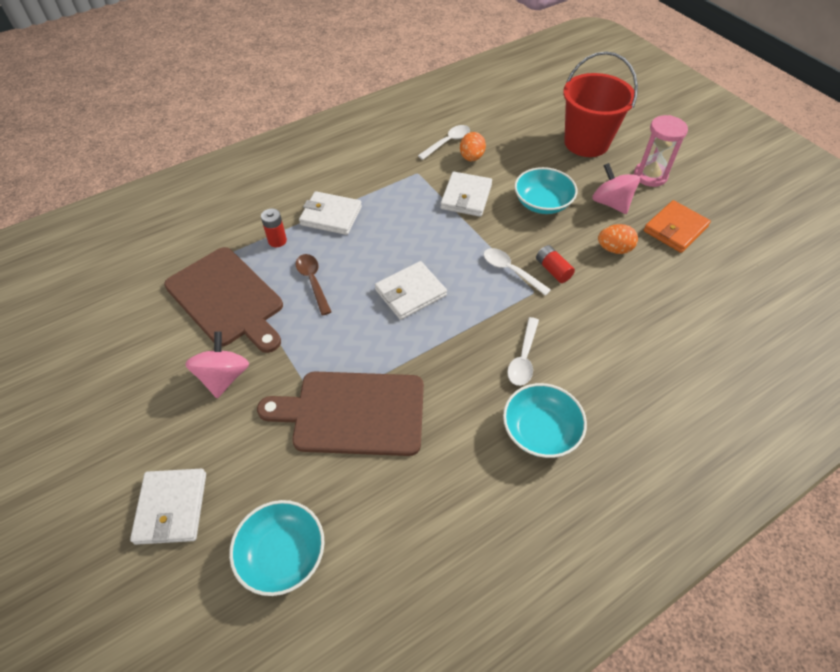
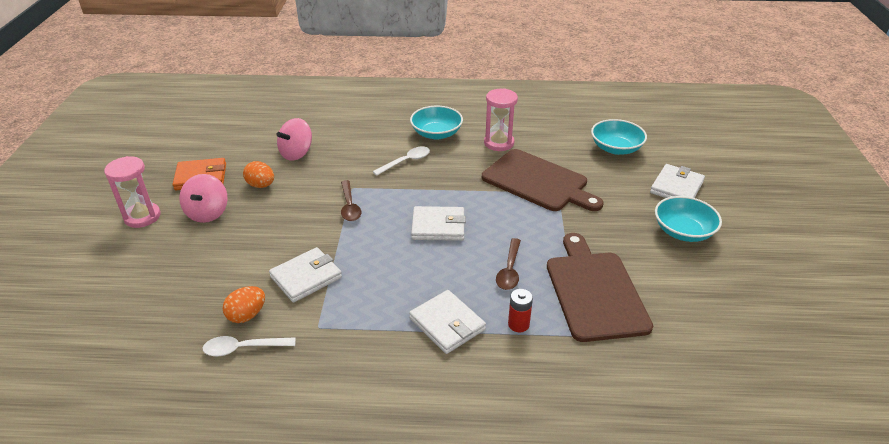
camera: 145 degrees left, 15 degrees down
(224, 377) = (619, 236): pink spinning top -> pink spinning top (296, 153)
(449, 461) = (499, 143): none -> pink hourglass
(511, 271) = (349, 206): white spoon -> brown spoon
(542, 203) = (255, 239): turquoise bowl -> turquoise bowl (683, 231)
(553, 270) = (321, 193): red battery -> none
(586, 143) = (129, 271): red bucket -> none

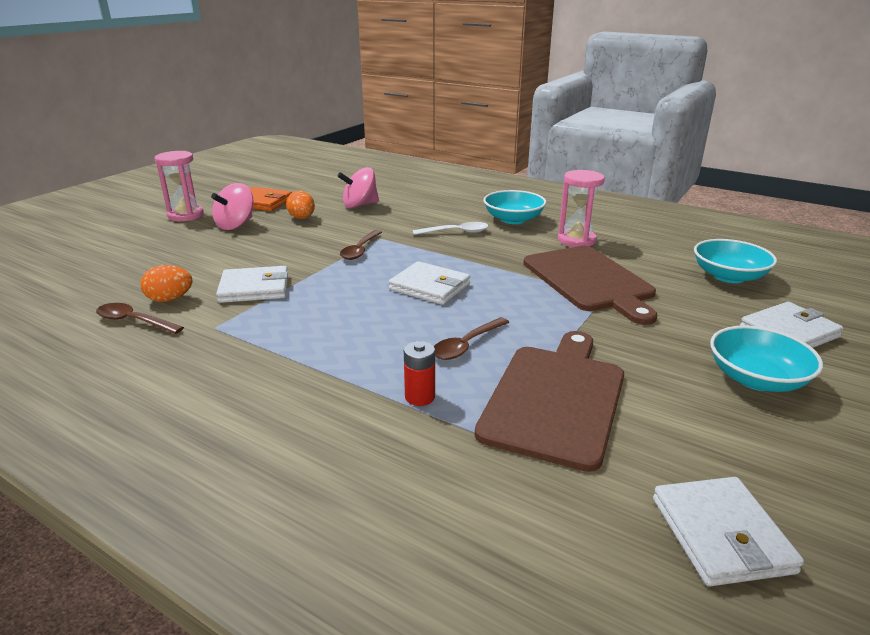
camera: 30 degrees right, 10 degrees down
(243, 348) = (134, 321): white spoon -> brown spoon
(447, 324) = (339, 368): white wallet -> white wallet (720, 534)

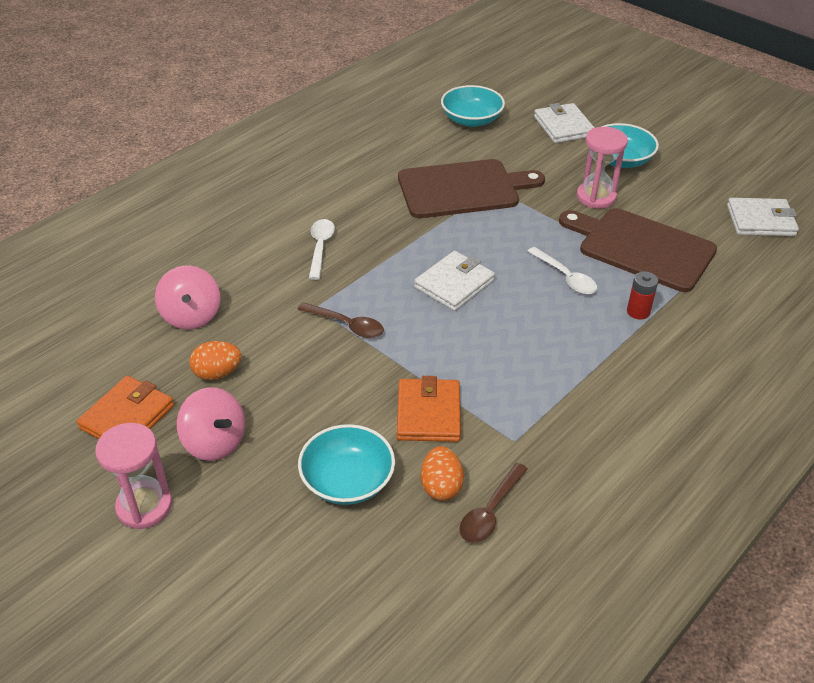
camera: 80 degrees left, 15 degrees up
(254, 288) = (428, 413): white wallet -> orange wallet
(467, 345) = (565, 277): brown spoon -> white spoon
(513, 219) = (299, 201): turquoise bowl -> turquoise bowl (347, 480)
(576, 240) = (372, 174): pink hourglass -> pink hourglass (596, 197)

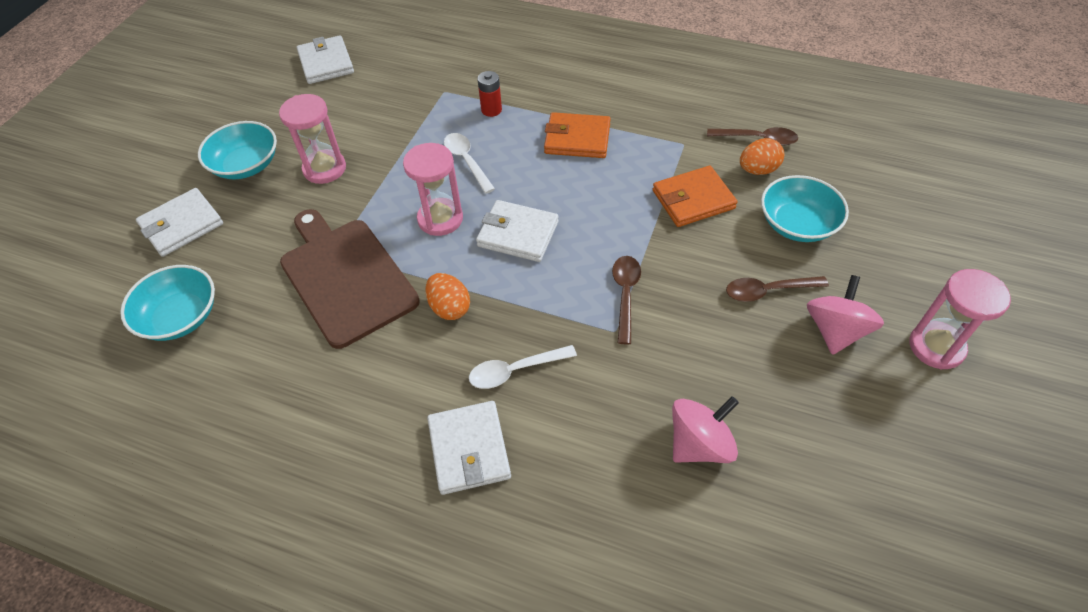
camera: 110 degrees left, 10 degrees up
(127, 417) = (867, 421): orange wallet -> orange wallet (577, 139)
(217, 373) = (759, 372): orange egg -> orange egg (449, 308)
(277, 213) = (469, 449): none -> white wallet
(286, 417) = (768, 291): none -> brown spoon
(498, 246) = (440, 219): none -> pink hourglass
(565, 277) = (467, 161): white spoon -> white spoon turned 60 degrees counterclockwise
(641, 248) = (398, 123): brown cutting board -> none

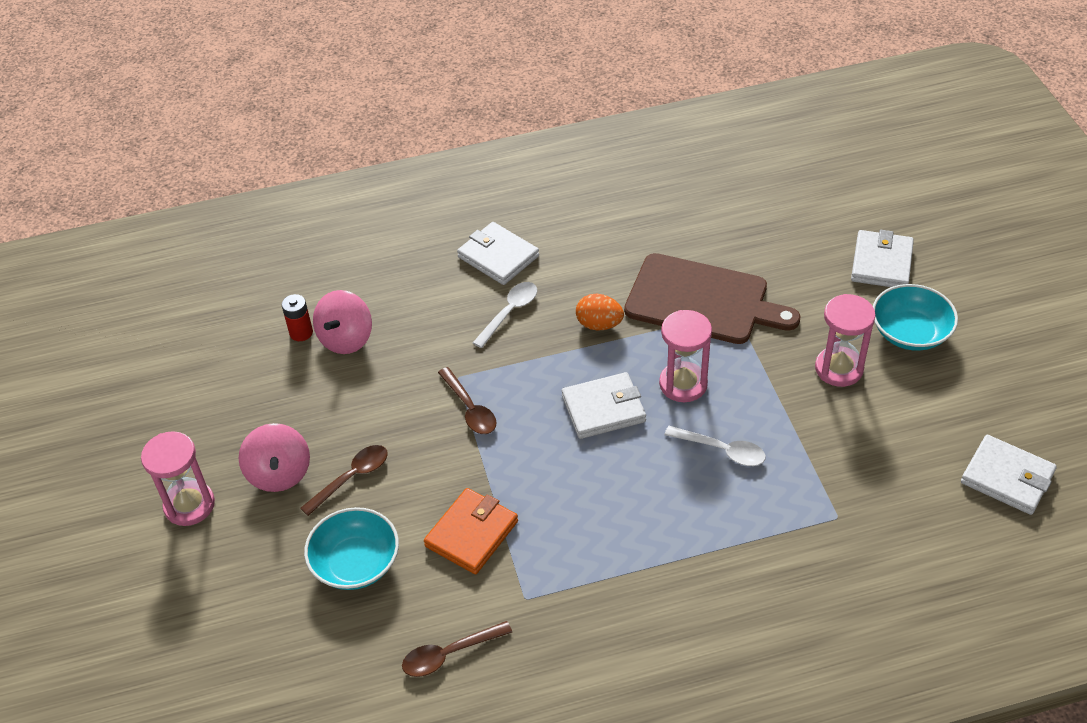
camera: 145 degrees right, 5 degrees down
(180, 317) = (783, 215): turquoise bowl -> none
(491, 110) = (763, 523): red battery -> red battery (301, 333)
(577, 139) = (640, 539): orange wallet -> none
(758, 170) = (427, 609): orange egg -> none

